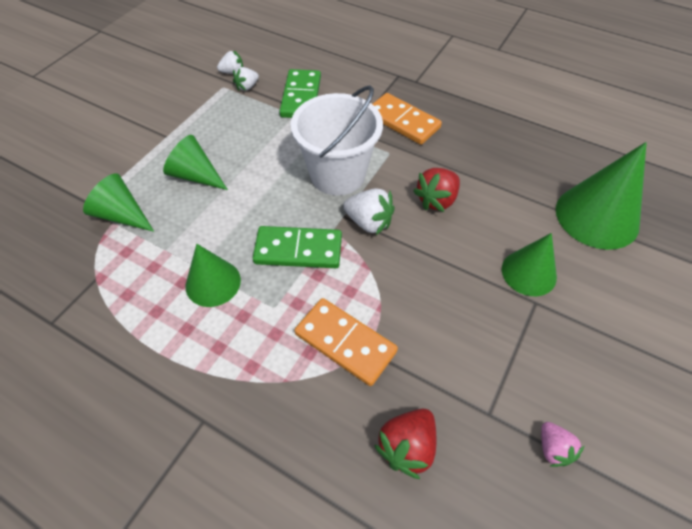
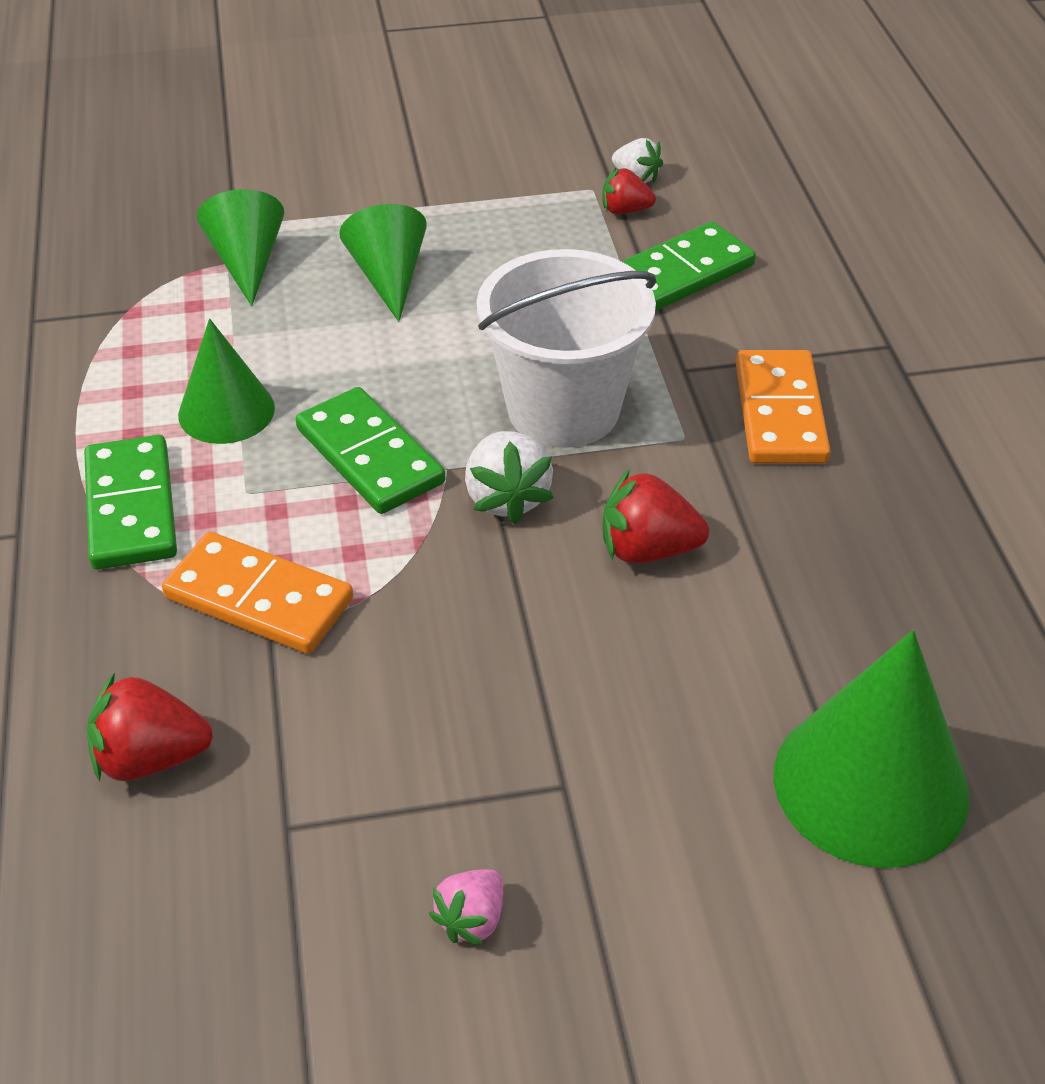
camera: 50 degrees right, 10 degrees down
(236, 359) = (131, 507): none -> green domino
(247, 87) = (625, 210): white strawberry -> red strawberry
(345, 342) = (259, 598): orange domino -> orange domino turned 60 degrees counterclockwise
(529, 273) = (619, 746): green cone -> none
(553, 449) = (294, 938): pink strawberry -> pink strawberry (472, 919)

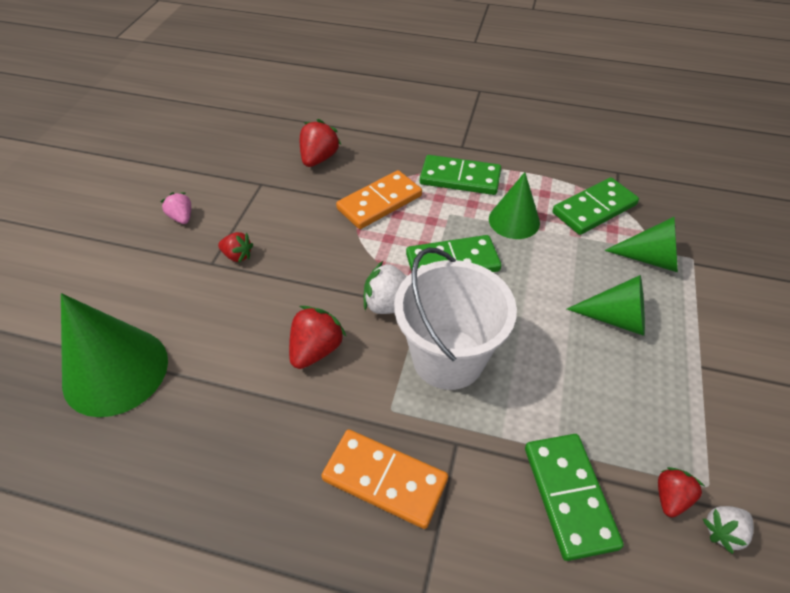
camera: 115 degrees right, 5 degrees up
(151, 330) = (594, 209): none -> green domino
(521, 752) = (237, 256): none -> red strawberry

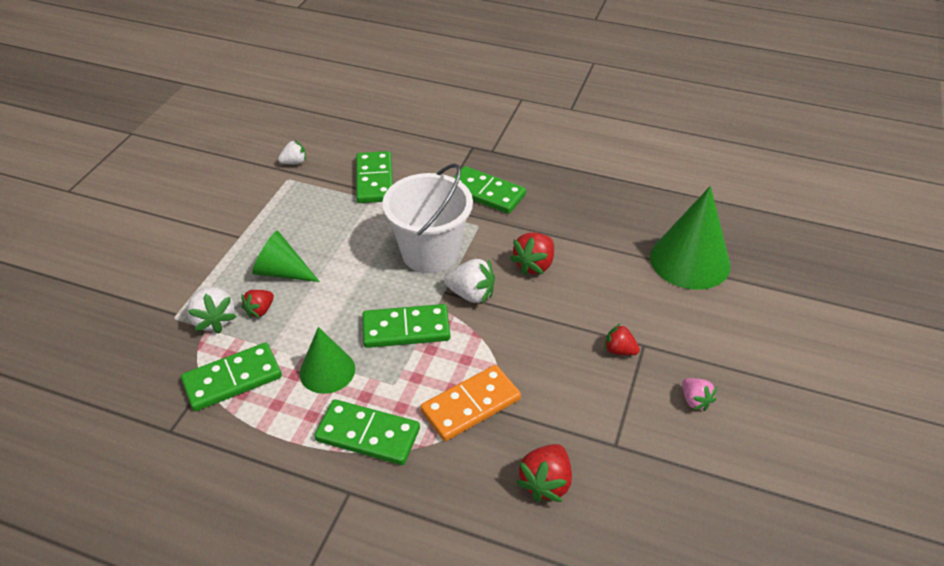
camera: 175 degrees left, 5 degrees down
(385, 479) = (486, 193): orange domino -> green domino
(650, 258) = (214, 320): green cone -> white strawberry
(670, 497) = (314, 176): red strawberry -> red strawberry (260, 310)

